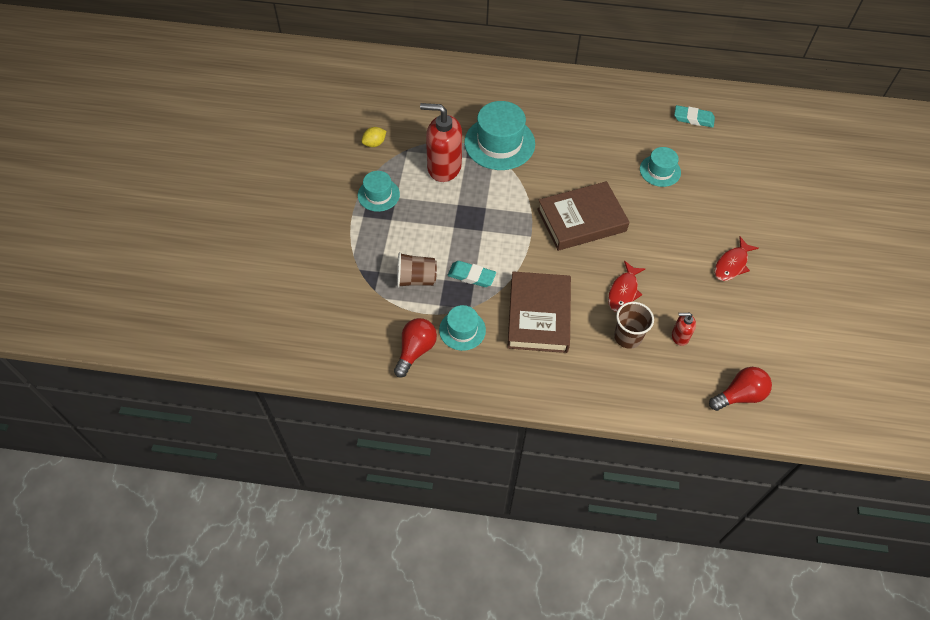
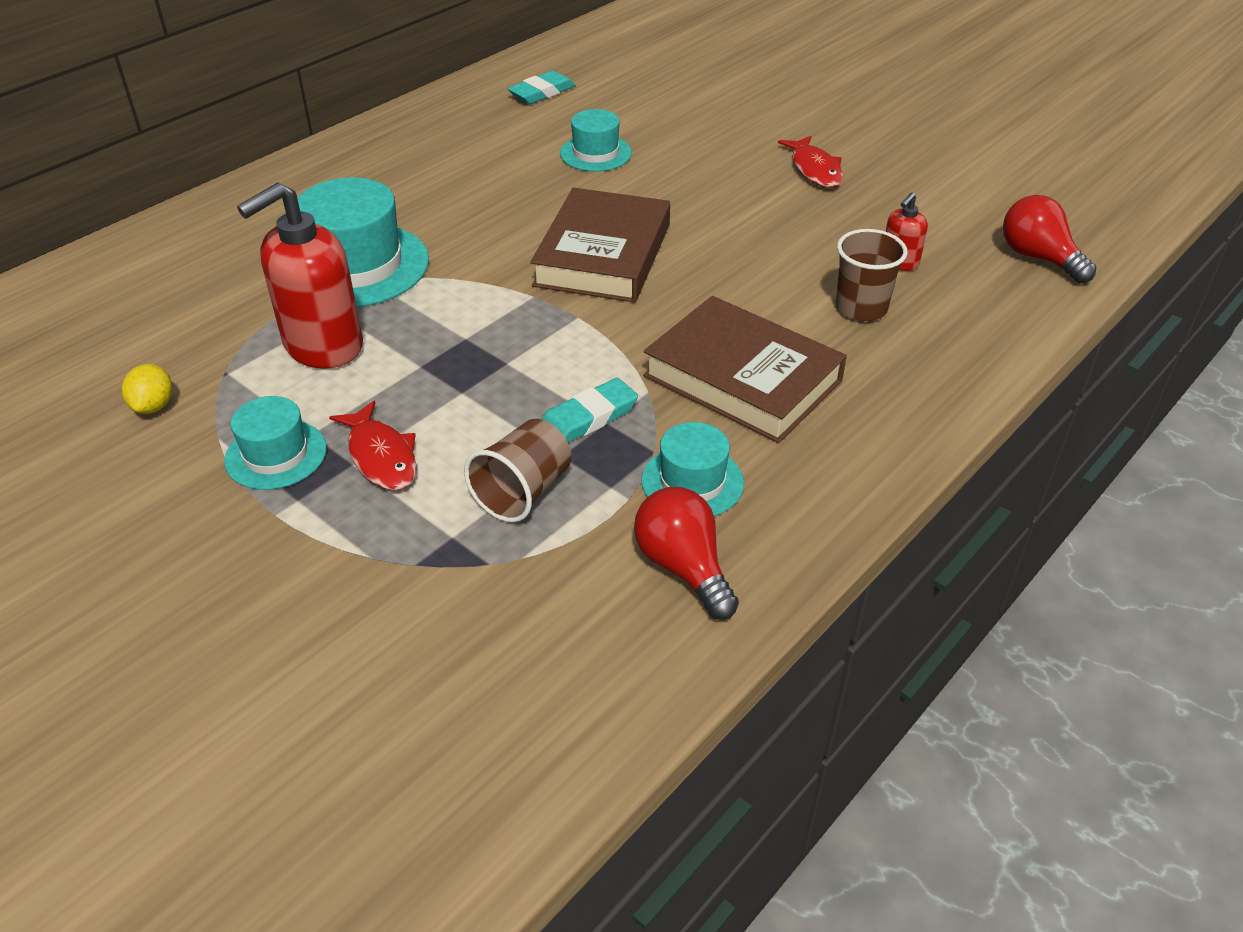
camera: 55 degrees left, 15 degrees down
(623, 291) = (775, 275): red fish -> red fish (381, 456)
(739, 395) = (1038, 258): red light bulb -> red light bulb turned 45 degrees counterclockwise

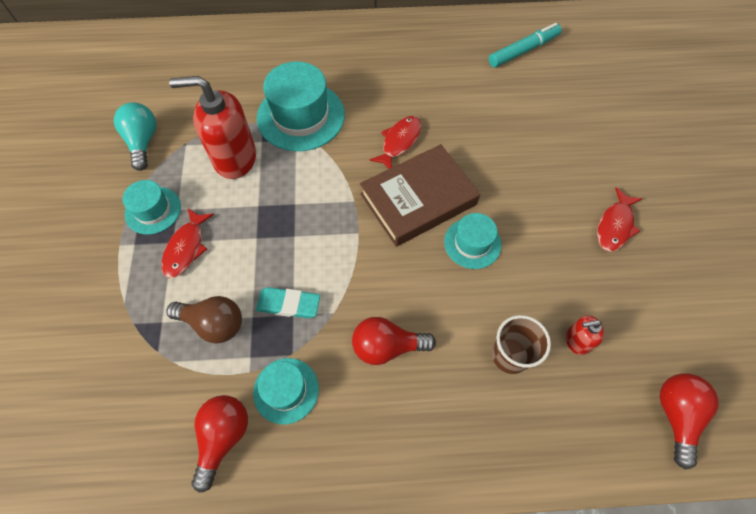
camera: 45 degrees right, 20 degrees up
(154, 406) = (143, 142): yellow lemon -> turquoise light bulb
(513, 224) = (399, 142): none -> red fish
(523, 492) = (213, 323): brown cup -> brown light bulb
(542, 92) = (523, 50): turquoise eraser -> turquoise marker
(595, 153) = (499, 119): turquoise hat -> turquoise hat (472, 243)
(742, 378) = (387, 346): brown book -> red light bulb

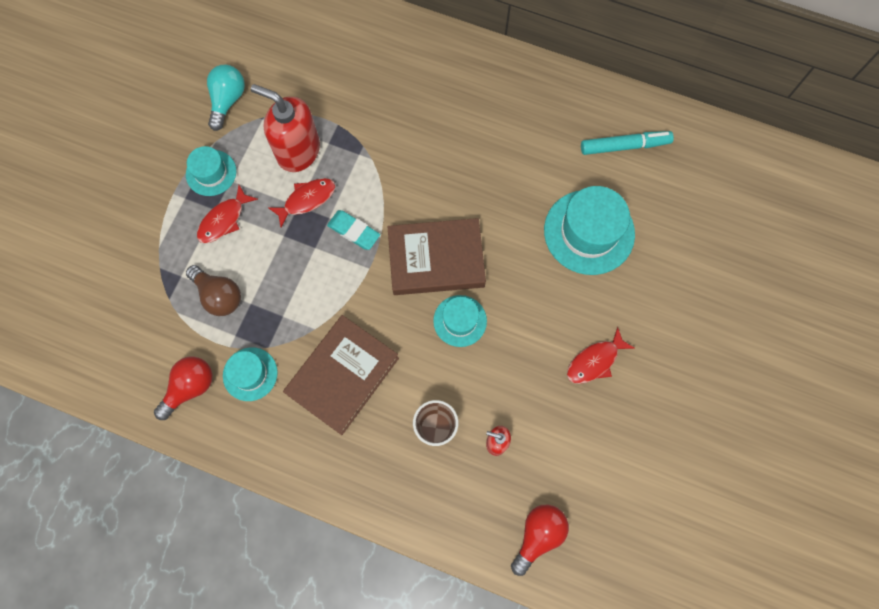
camera: 25 degrees right, 10 degrees up
(288, 304) = (283, 306): turquoise eraser -> turquoise eraser (354, 231)
(301, 116) = (374, 131): turquoise hat -> turquoise hat (589, 232)
(387, 346) = (343, 376): red light bulb -> brown book
(399, 142) = (449, 196): red fish -> red fish (307, 200)

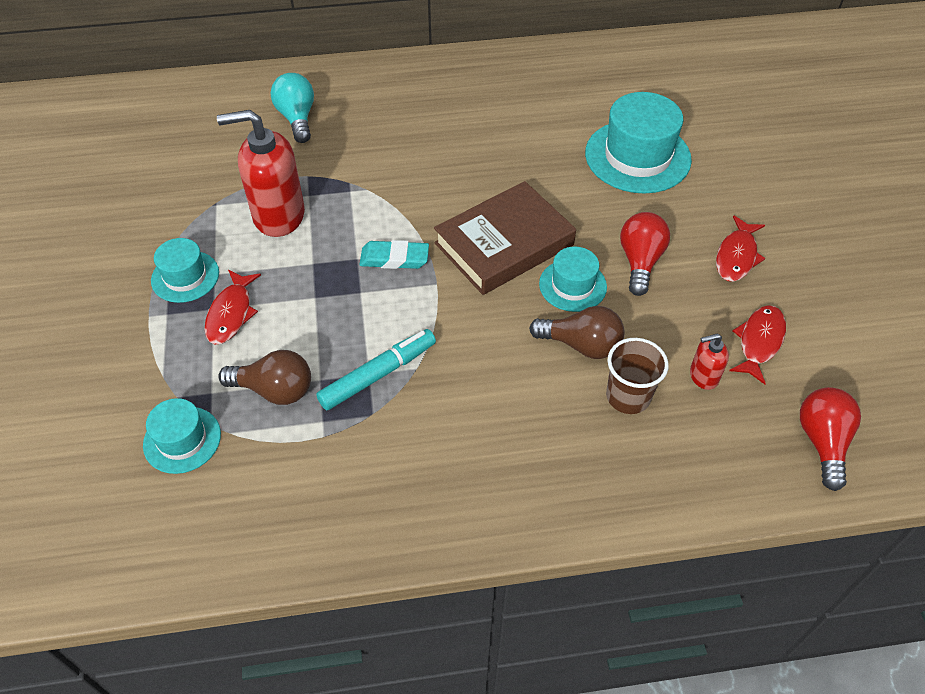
camera: 30 degrees left, 20 degrees down
(190, 387) = (301, 505): red light bulb -> red light bulb (640, 261)
(227, 101) = (163, 205): turquoise light bulb -> turquoise light bulb (297, 118)
(250, 374) = (369, 451): turquoise hat -> turquoise hat (182, 439)
(307, 200) = (319, 253): red fish -> red fish (759, 342)
(343, 376) = (484, 398): brown book -> none
(432, 371) = (581, 345): none -> brown light bulb
(624, 146) = (612, 80): turquoise marker -> turquoise marker (378, 374)

